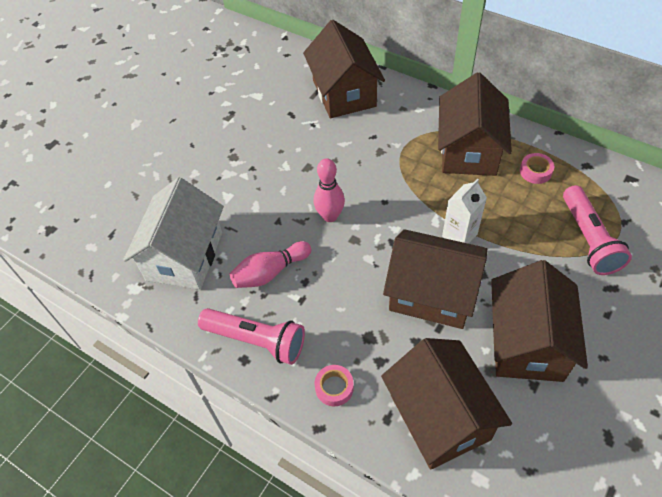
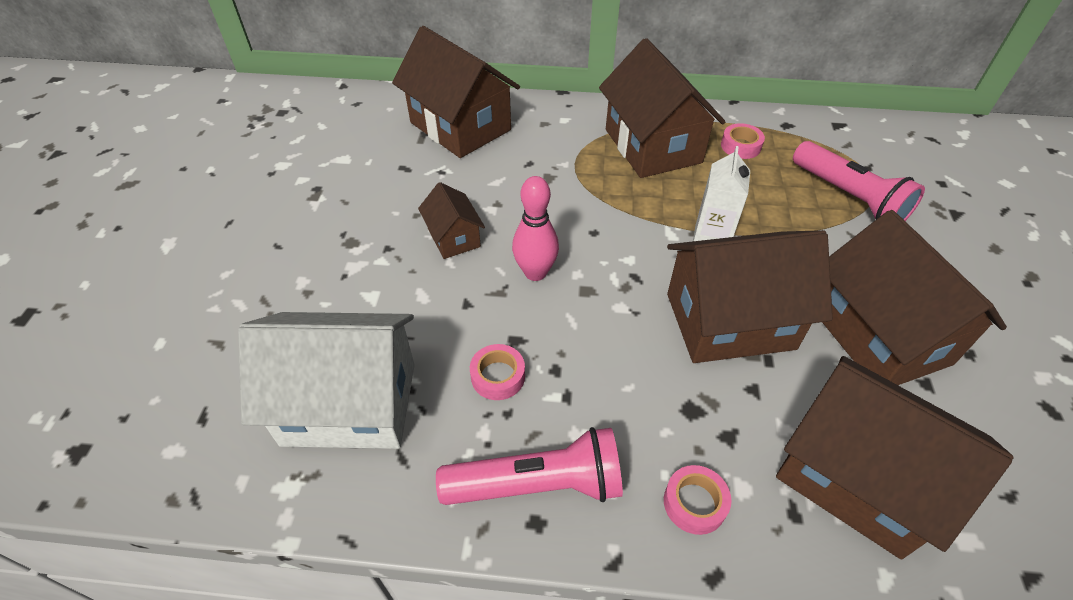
camera: 30 degrees left, 5 degrees down
(185, 256) = (350, 403): white house -> white house turned 75 degrees counterclockwise
(270, 272) = (498, 376): pink bowling pin -> pink tape
(294, 175) = (454, 237): none -> brown house

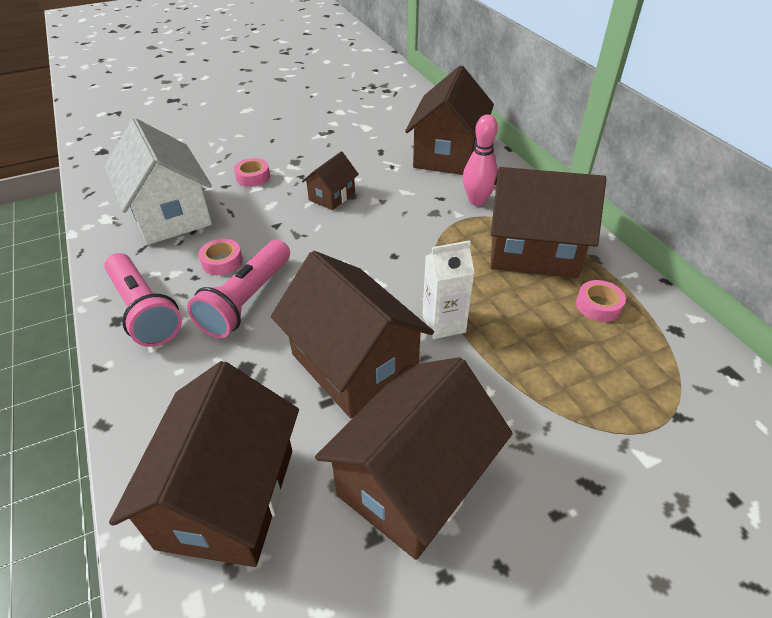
camera: 60 degrees right, 5 degrees down
(535, 272) = (327, 243): pink bowling pin -> pink bowling pin (477, 201)
(652, 146) = (533, 251): brown house -> brown house turned 60 degrees clockwise
(694, 503) = (160, 395): pink tape -> pink tape (253, 177)
(849, 197) = (607, 410): pink flashlight -> pink flashlight (247, 300)

